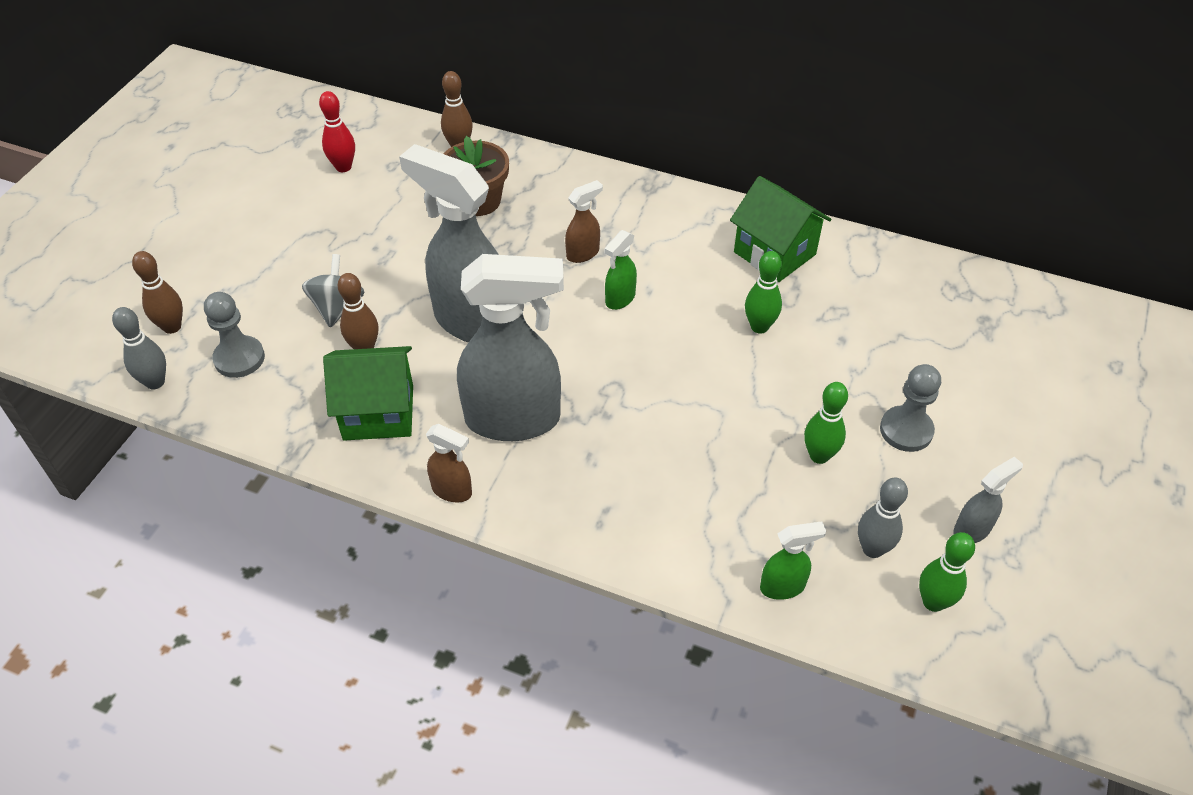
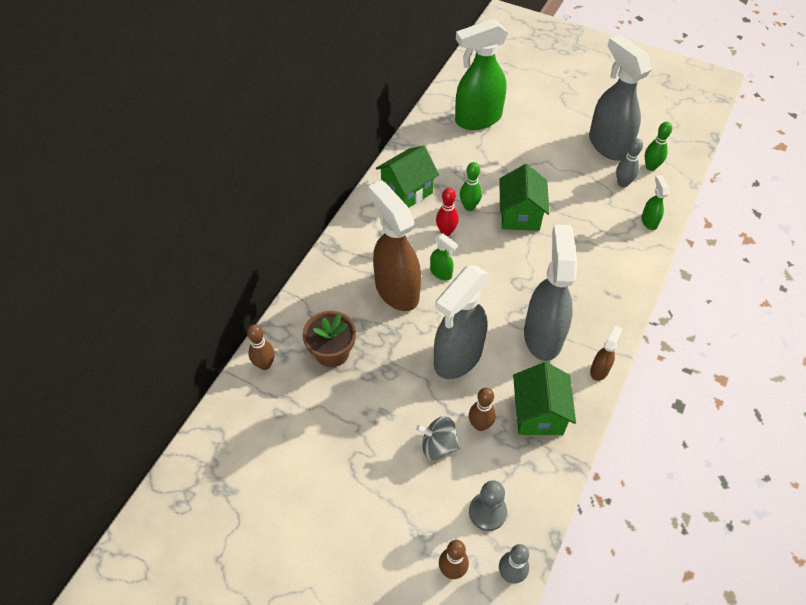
camera: 85 degrees left, 5 degrees up
(343, 167) = (274, 450): red bowling pin -> red bowling pin (446, 232)
(583, 253) = (396, 290): brown spray bottle -> brown spray bottle, size x2.27
(755, 392) = (520, 215): none -> green house
(819, 456) = (565, 194): green bowling pin -> none
(906, 430) = (546, 157): grey pawn -> none
(969, 332) = (477, 119): none -> green spray bottle
(972, 529) = (608, 145): grey spray bottle -> grey spray bottle, size x2.27

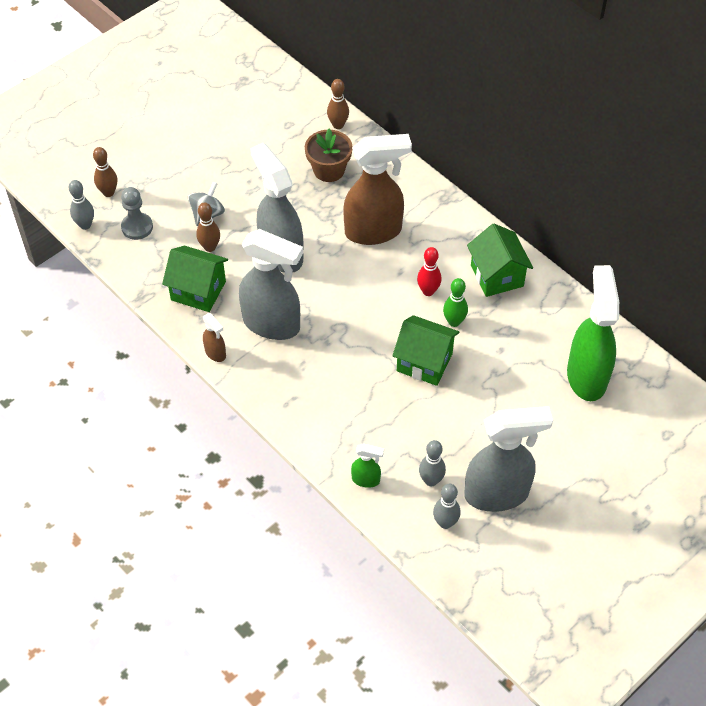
camera: 110 degrees right, 0 degrees up
(441, 273) = (378, 271): green spray bottle -> none
(650, 167) = (445, 523): green bowling pin -> grey bowling pin

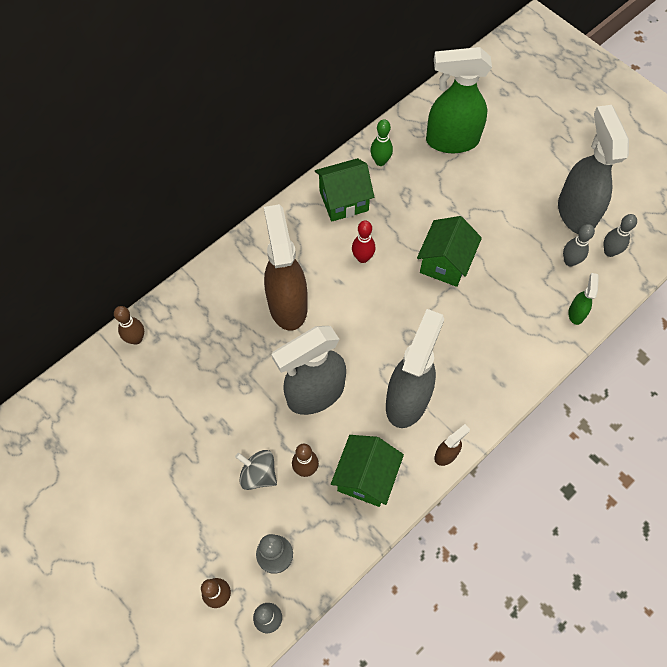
camera: 90 degrees left, 10 degrees up
(329, 170) = (201, 348): brown flower pot -> none
(454, 322) = (398, 237): green bowling pin -> green bowling pin (380, 161)

